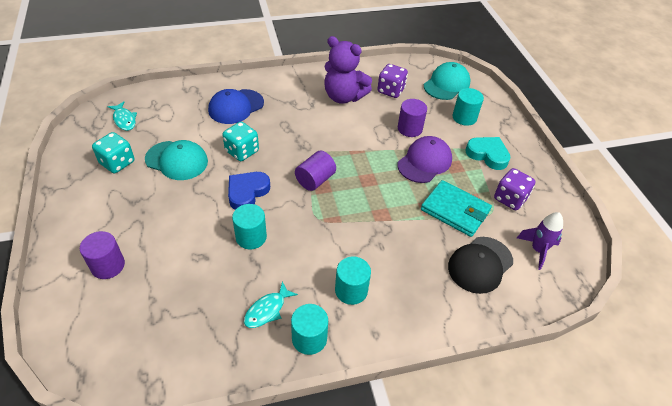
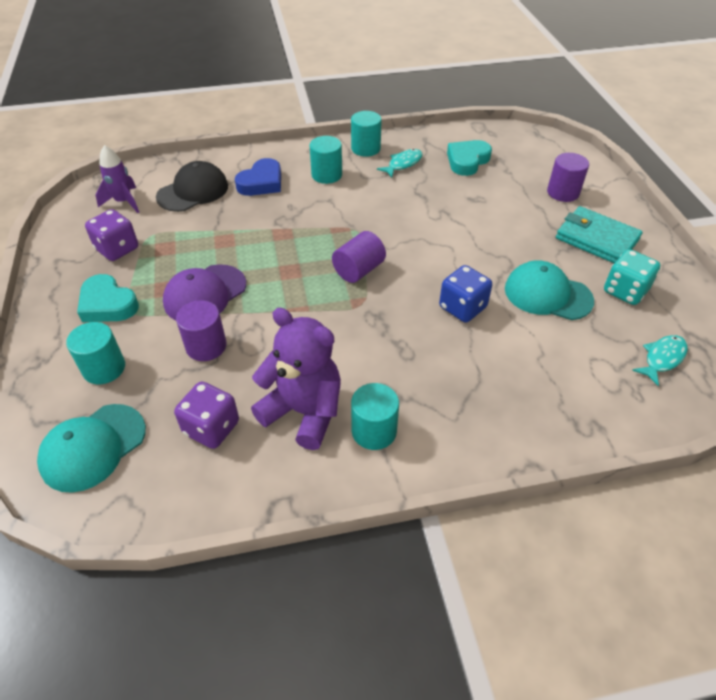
camera: 175 degrees left, 0 degrees up
(124, 120) = (662, 358): turquoise fish -> turquoise fish turned 75 degrees clockwise
(192, 316) = (467, 161): none -> turquoise heart
(236, 107) = (493, 386): blue cap -> none
(242, 151) = (462, 307): turquoise dice -> blue dice
(247, 192) = (442, 256): blue heart -> blue heart (261, 182)
(251, 237) = (428, 213): turquoise cylinder -> turquoise cylinder (374, 431)
(455, 210) = (193, 237): turquoise wallet -> turquoise wallet (596, 239)

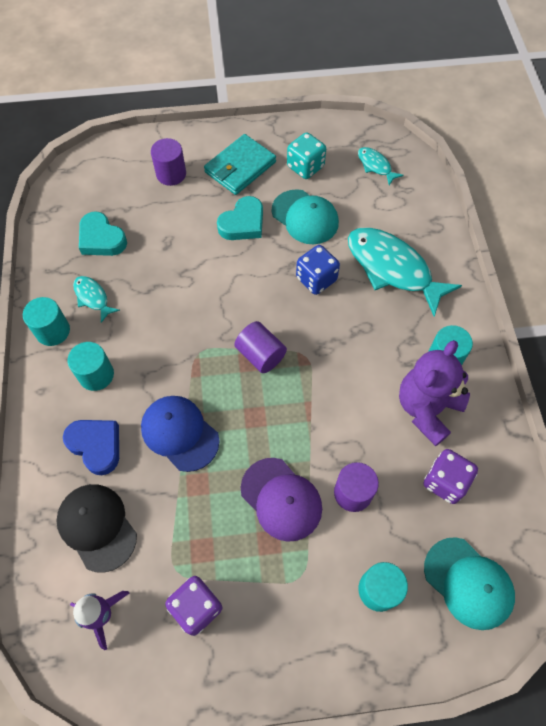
camera: 85 degrees left, 15 degrees up
(108, 304) = (289, 602): turquoise heart -> turquoise heart (243, 223)
(273, 225) = (180, 433): none -> blue cap
(498, 377) = (392, 268): none -> turquoise fish
(547, 294) = (305, 217): turquoise cap -> turquoise cap turned 75 degrees counterclockwise

